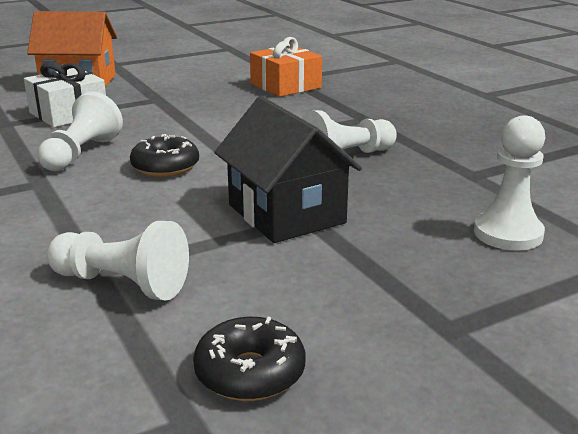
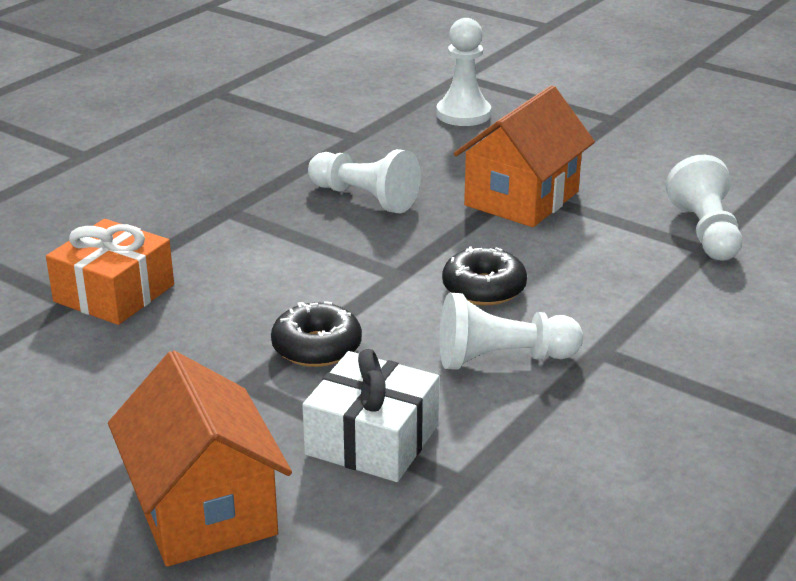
camera: 115 degrees left, 5 degrees up
(250, 373) = (731, 163): black donut -> black donut (317, 347)
(286, 214) = (522, 198): black house -> orange house

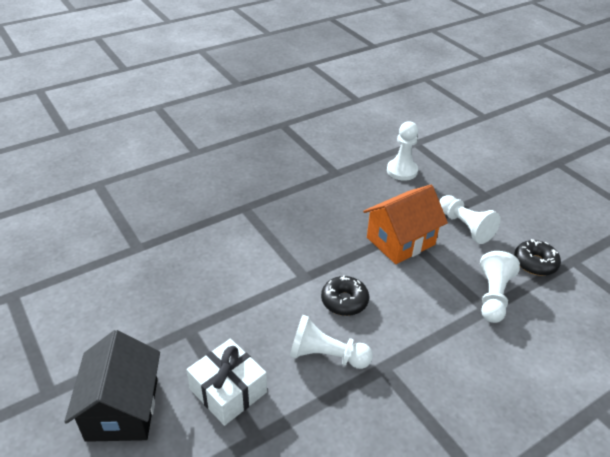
camera: 20 degrees right, 10 degrees up
(114, 293) = (160, 248): orange gift -> none
(204, 509) = (122, 409): orange house -> black house
(317, 347) = (236, 316): black donut -> black donut (535, 263)
(364, 198) = (317, 217): white pawn -> white pawn (465, 227)

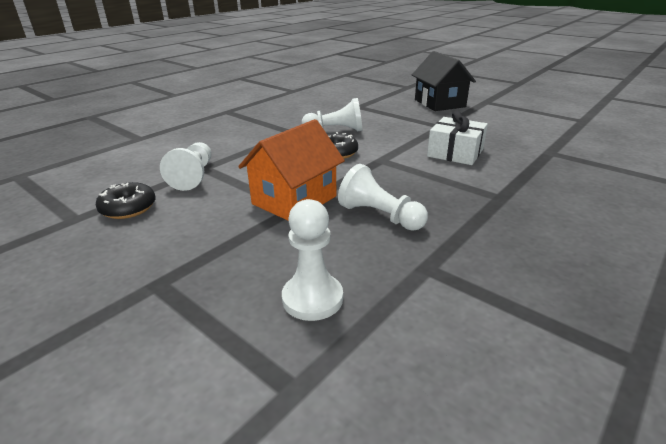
camera: 165 degrees right, 10 degrees down
(228, 390) = (388, 114): white gift -> white gift (455, 153)
(465, 227) = (208, 229): white pawn -> white pawn (380, 216)

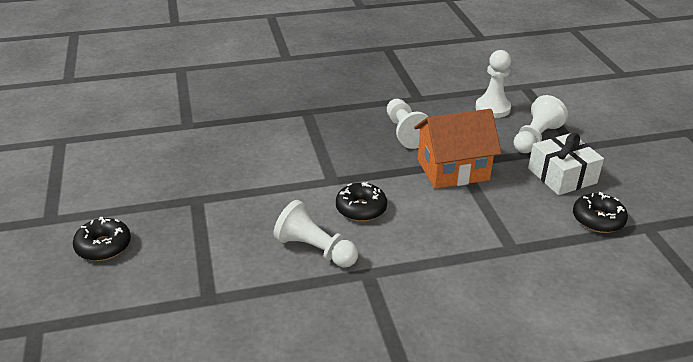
camera: 145 degrees left, 5 degrees up
(194, 176) = (528, 239): white pawn -> white pawn (535, 138)
(439, 103) = (103, 246): black house -> black donut
(455, 153) = (258, 158): white gift -> white gift (562, 175)

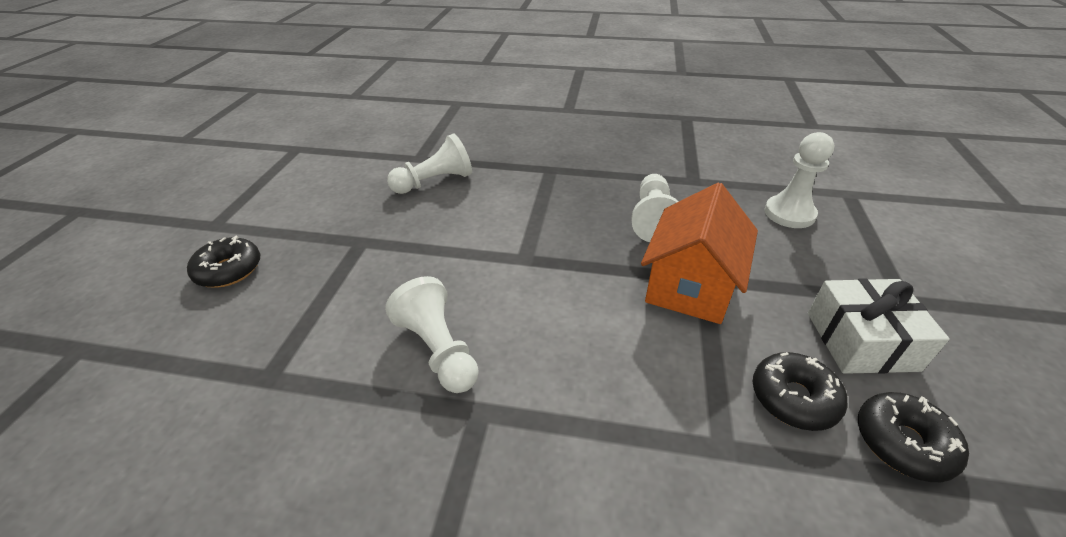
camera: 25 degrees right, 5 degrees up
(361, 208) = (534, 307): black donut -> black donut (793, 398)
(453, 170) = (690, 285): orange house -> orange house turned 75 degrees counterclockwise
(535, 138) = (838, 270): white pawn -> white pawn (435, 182)

